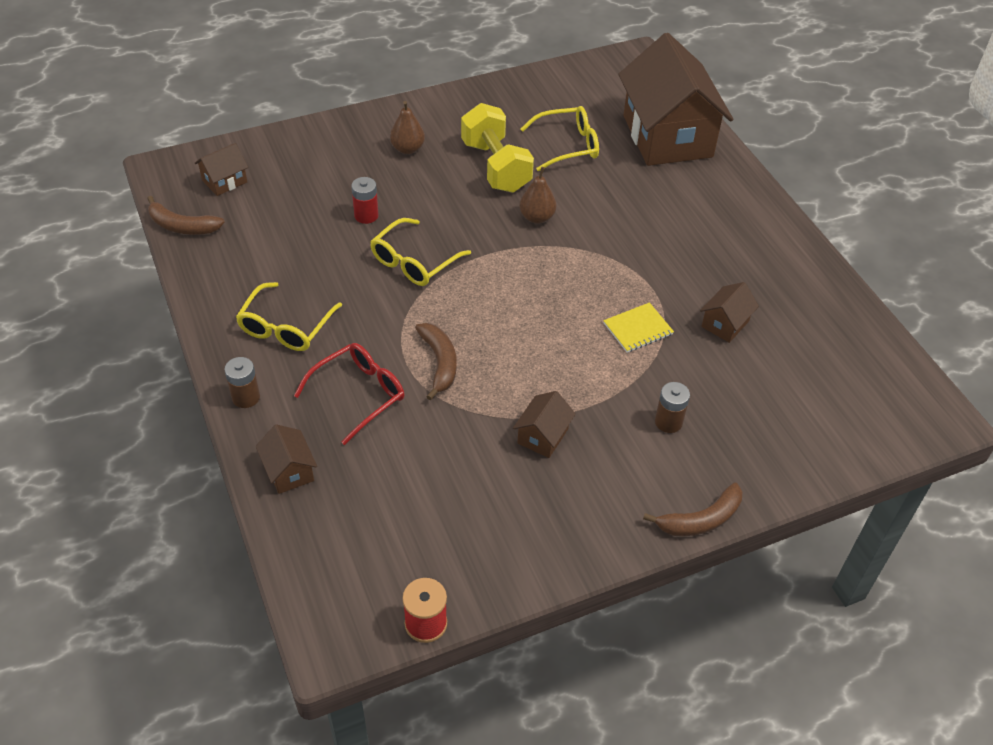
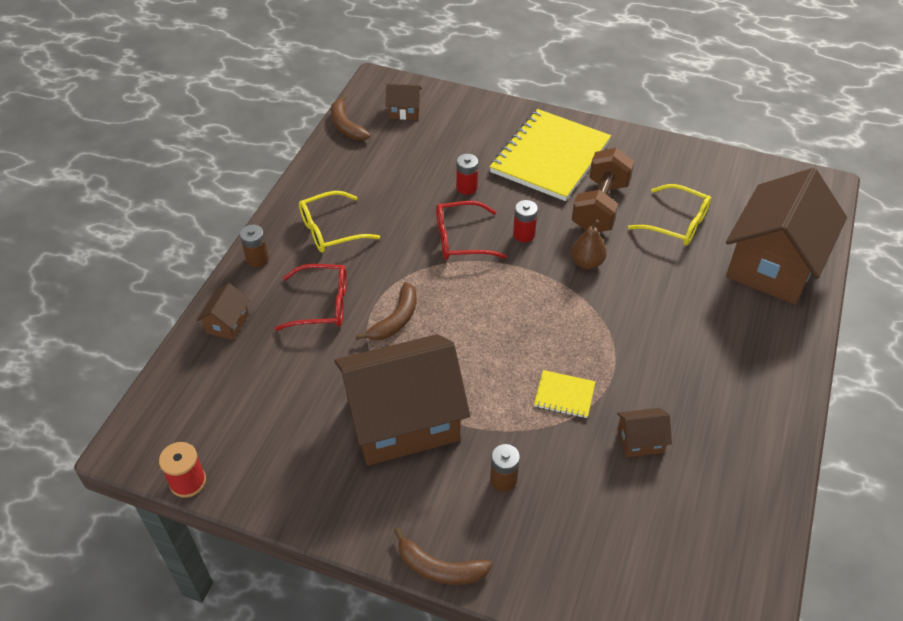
camera: 45 degrees right, 0 degrees up
(407, 149) = (550, 157): brown pear -> yellow notebook
(414, 262) = (460, 239): yellow glasses -> red glasses
(461, 225) = (524, 234): none -> red battery
(495, 167) = (600, 207): yellow dumbbell -> brown dumbbell
(543, 436) = (403, 420): brown house -> brown house, size x2.45

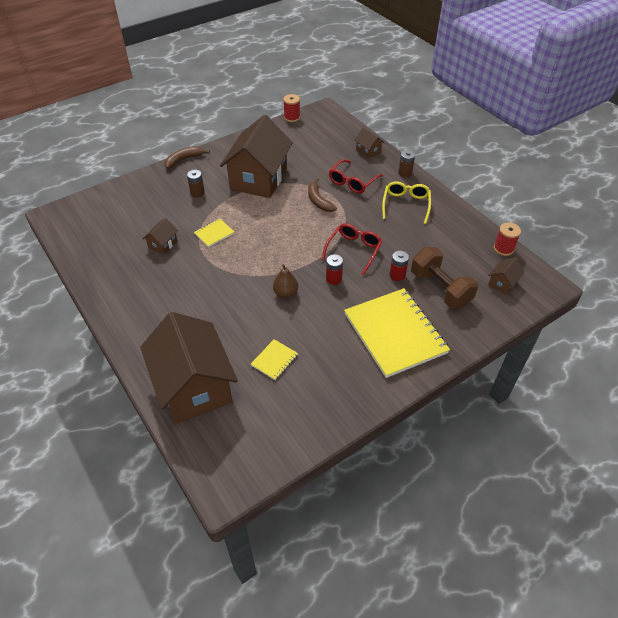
camera: 125 degrees right, 0 degrees up
(346, 126) = (503, 249): brown banana -> red spool
(600, 207) = (325, 329): brown dumbbell -> brown dumbbell (440, 288)
(677, 223) = (274, 360): yellow glasses -> yellow notebook

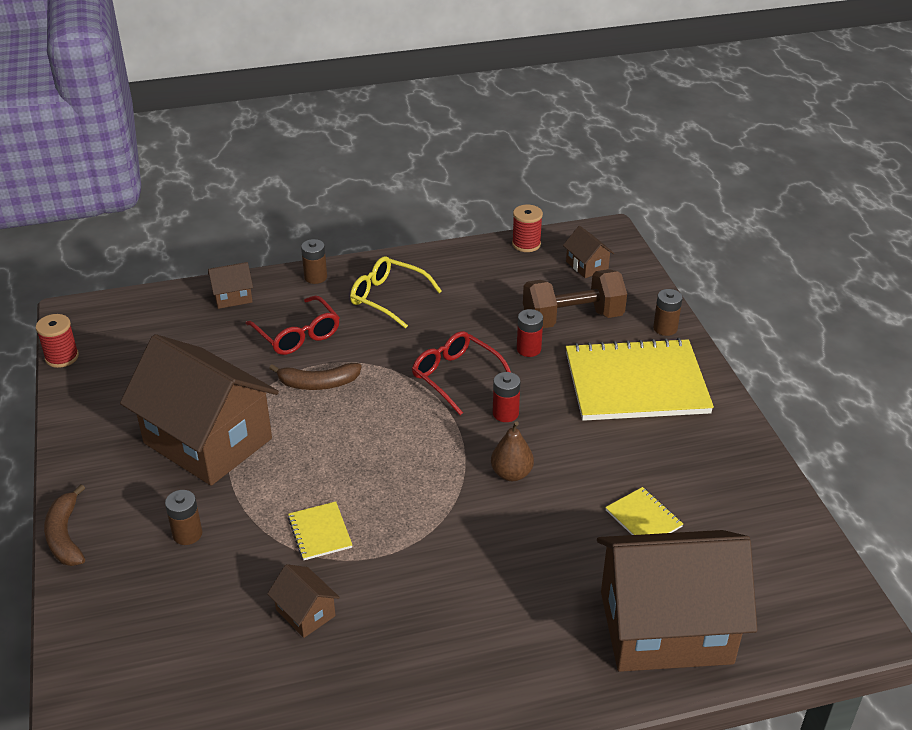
camera: 70 degrees left, 10 degrees down
(462, 338) = (665, 328): none -> brown battery

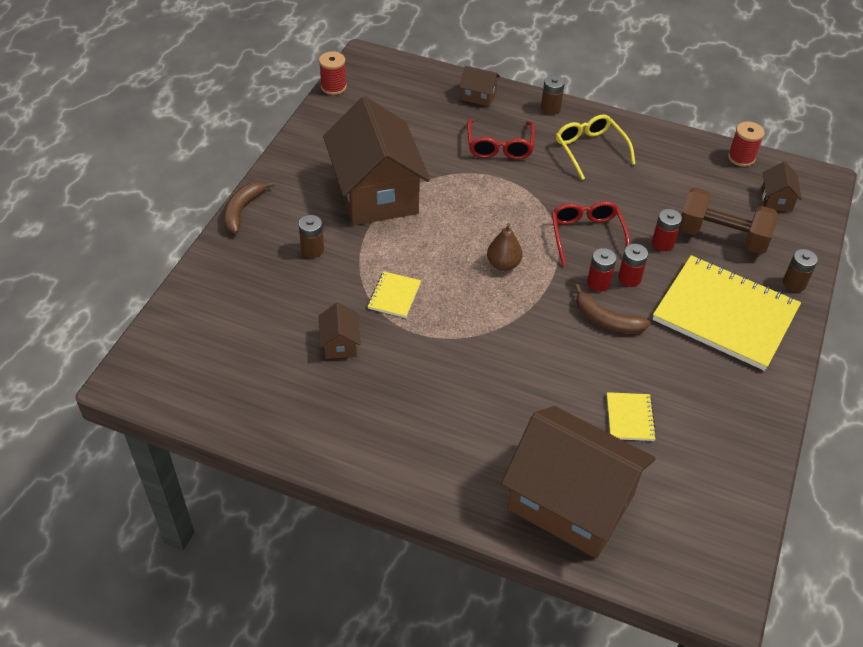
camera: 35 degrees right, 10 degrees up
(318, 383) = (483, 190): brown banana -> brown banana (606, 320)
(511, 474) = (561, 329): brown pear -> brown pear (503, 264)
(528, 395) = (629, 278): none -> red battery

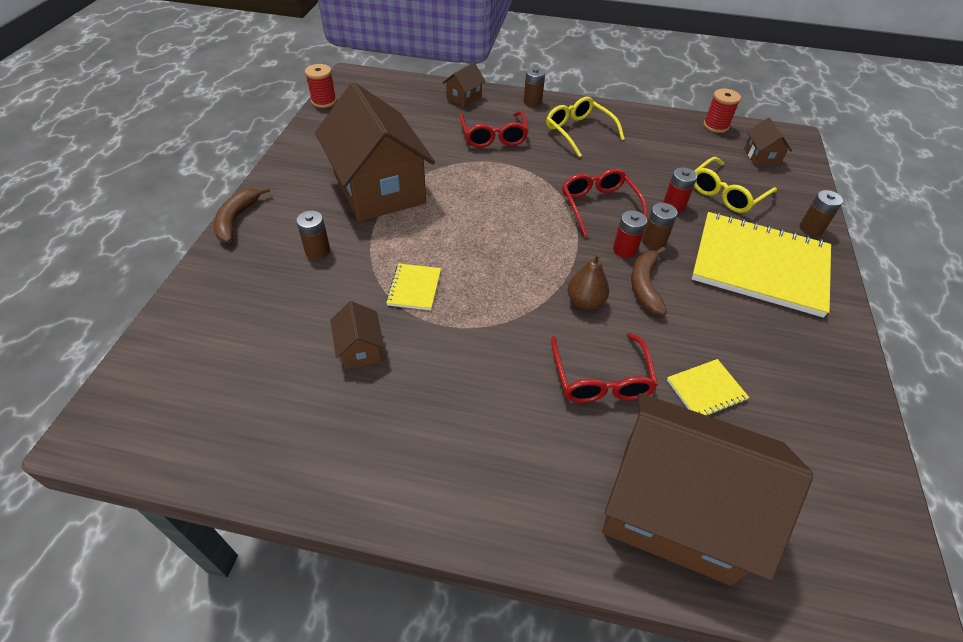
camera: 10 degrees left, 0 degrees up
(479, 96) = (464, 97): brown house -> brown house turned 60 degrees counterclockwise
(503, 264) = (523, 242): brown pear -> brown pear (585, 302)
(540, 396) = (601, 379): none -> red glasses
(606, 320) = (645, 286): brown banana -> brown banana turned 75 degrees clockwise
(629, 278) = (654, 241): red battery -> brown battery
(630, 418) = (706, 390): yellow notebook -> yellow notebook turned 75 degrees clockwise
(721, 237) = (726, 194): brown dumbbell -> yellow glasses

